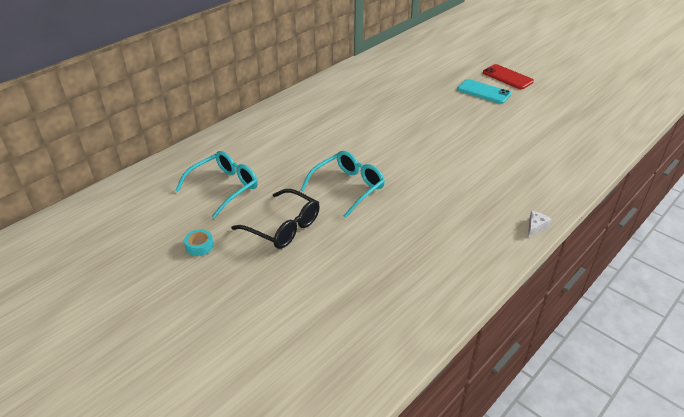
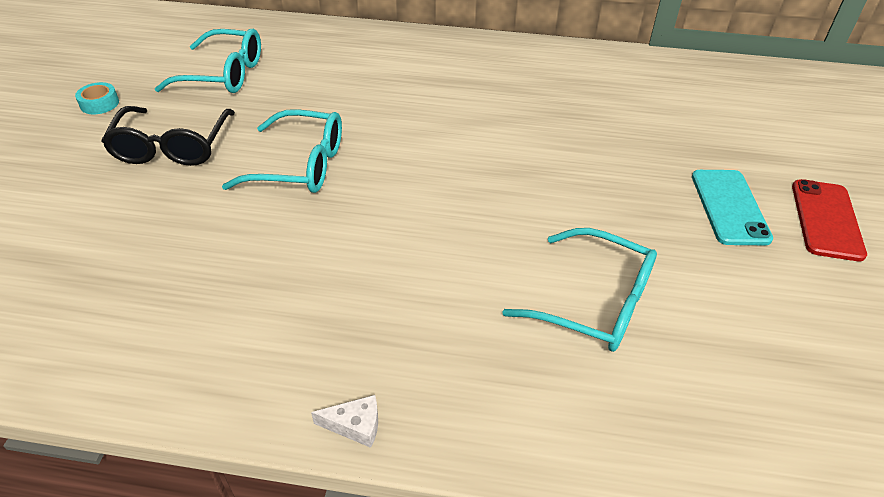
camera: 55 degrees right, 5 degrees up
(511, 145) = (593, 302): none -> turquoise glasses

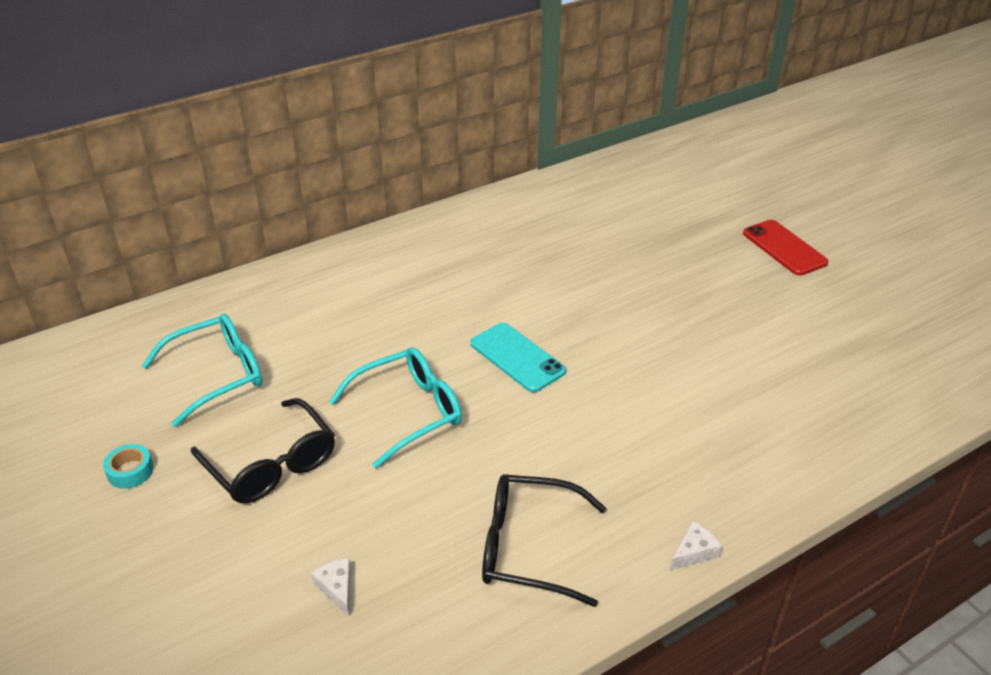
camera: 40 degrees left, 5 degrees down
(89, 252) = (337, 588): none -> white cheese
(239, 319) = (530, 548): none -> black glasses
(593, 302) = (726, 382): turquoise glasses -> none
(729, 207) = (727, 270): turquoise phone -> turquoise phone (517, 357)

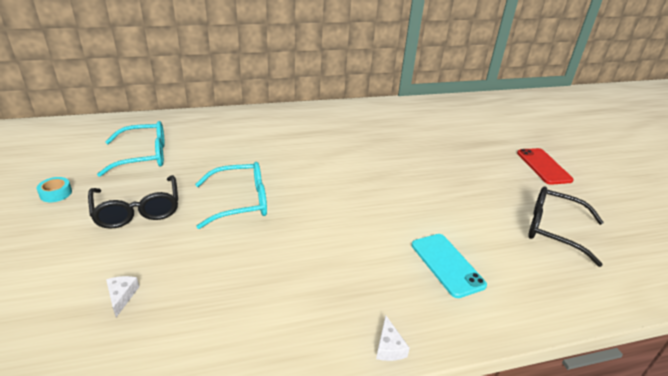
camera: 15 degrees right, 5 degrees down
(517, 357) = (328, 188): turquoise phone -> turquoise phone (447, 264)
(530, 548) = (268, 308): black glasses -> black glasses (555, 230)
(694, 552) = (389, 347): white cheese -> white cheese turned 105 degrees clockwise

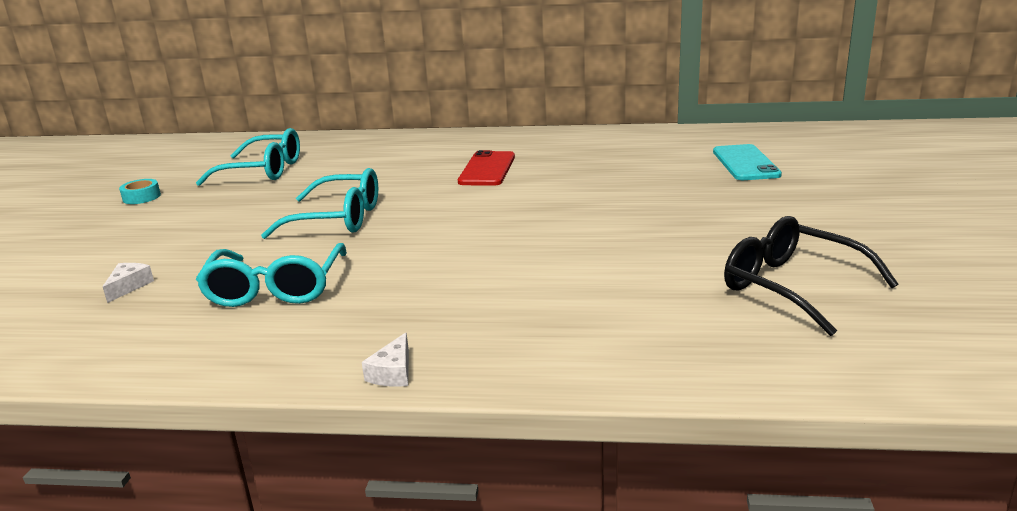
camera: 25 degrees right, 10 degrees down
(137, 210) = (212, 217): black glasses -> none
(245, 278) = (276, 288): none -> turquoise glasses
(447, 264) = (563, 305): turquoise phone -> turquoise phone (745, 163)
(543, 166) = (857, 213): red phone -> red phone (487, 169)

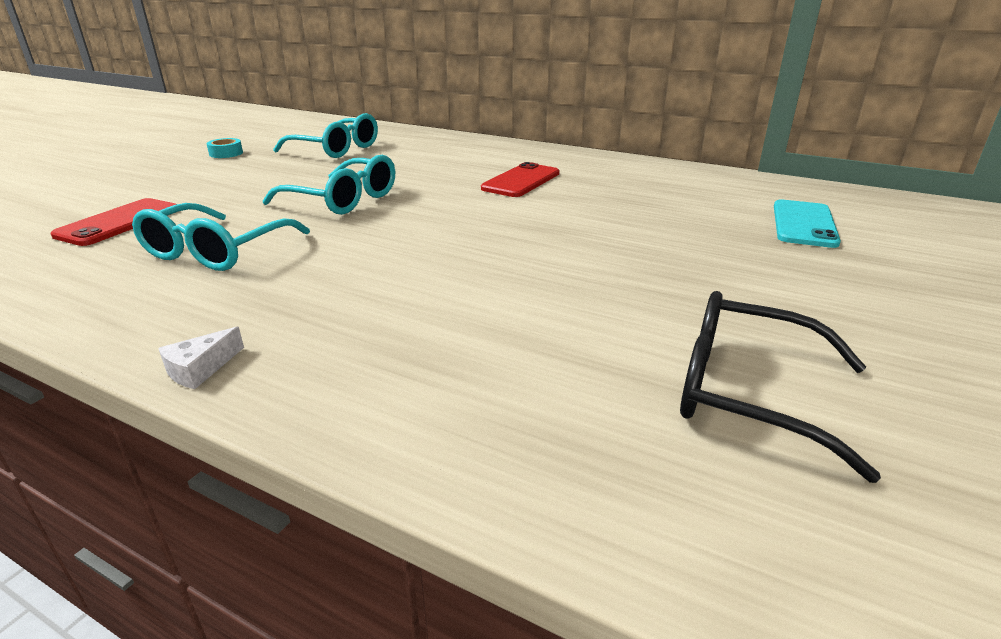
camera: 20 degrees right, 5 degrees up
(129, 286) = (119, 222): white cheese -> red phone
(794, 287) = (749, 394): black glasses -> black glasses turned 45 degrees counterclockwise

